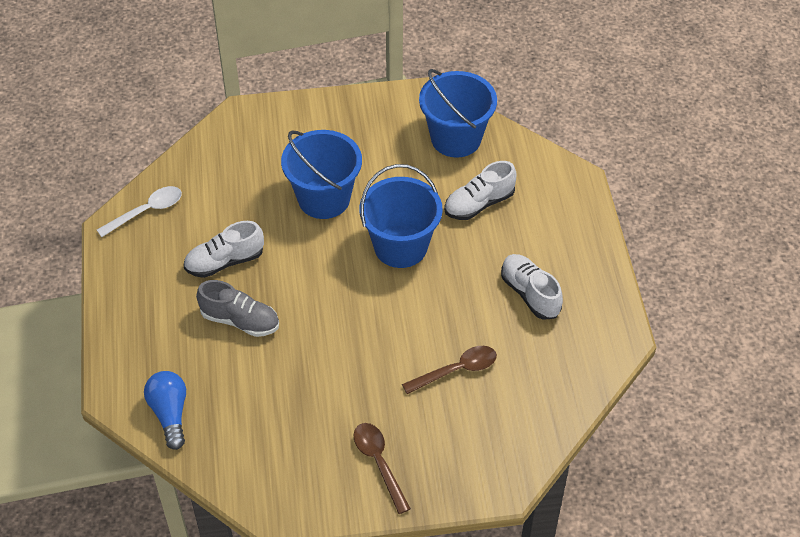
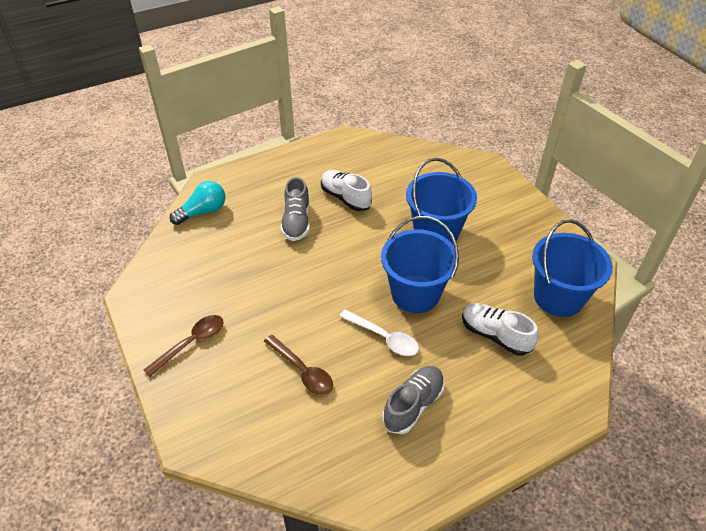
camera: 70 degrees right, 5 degrees down
(146, 211) = (369, 148): white spoon -> white spoon (384, 338)
(170, 413) = (203, 211): blue light bulb -> turquoise light bulb
(530, 294) = (413, 405): white shoe -> grey shoe

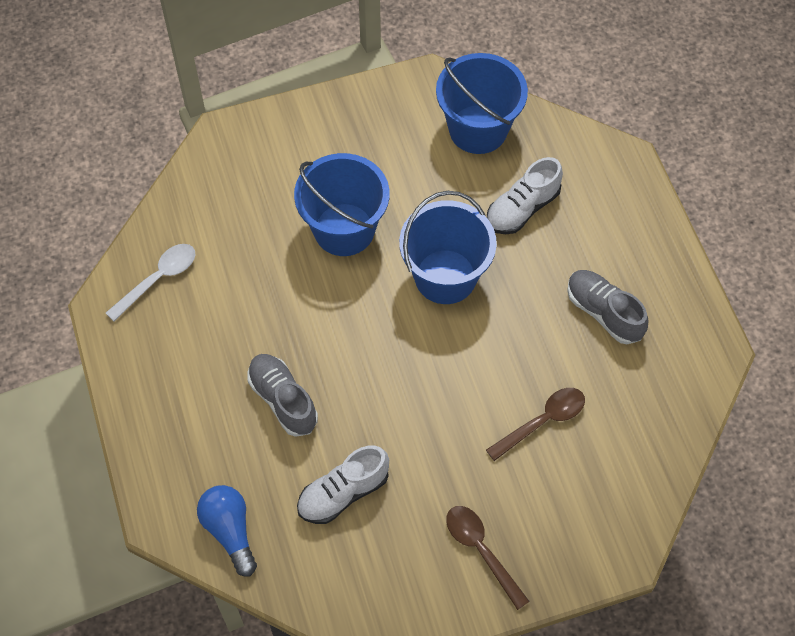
camera: 80 degrees left, 15 degrees up
(203, 211) = (230, 531): turquoise light bulb -> blue light bulb
(296, 221) = (283, 400): grey shoe -> grey shoe turned 135 degrees counterclockwise
(345, 198) = (248, 328): white shoe -> white shoe (343, 493)
(384, 338) = (507, 324): white spoon -> white spoon (158, 279)

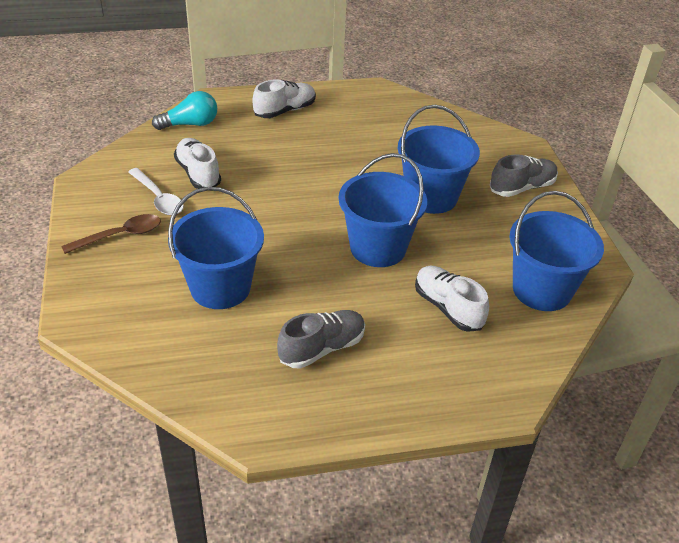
camera: 95 degrees right, 20 degrees down
(158, 279) = (395, 109): white spoon -> white spoon (158, 198)
(178, 414) = (285, 111): none -> white shoe
(230, 531) = (190, 124): blue light bulb -> turquoise light bulb
(283, 400) = (283, 154): grey shoe -> grey shoe (522, 188)
(542, 421) = (220, 287): brown spoon -> blue bucket

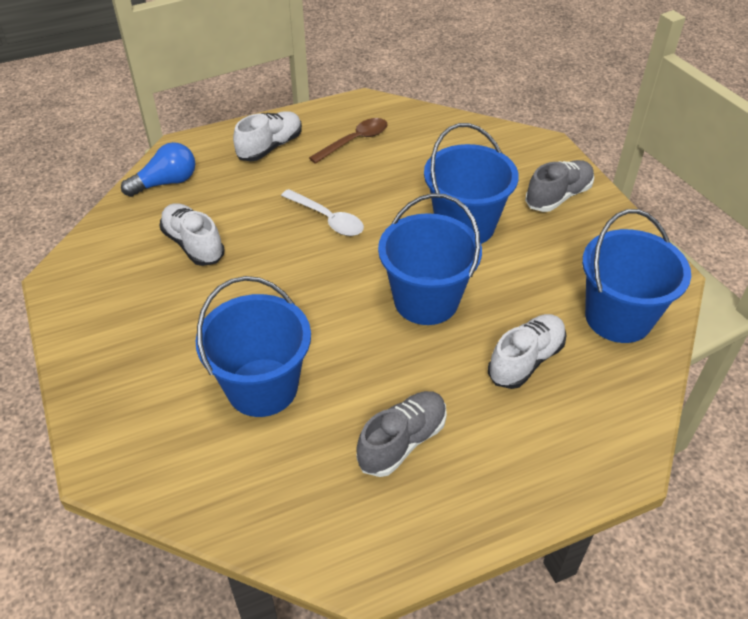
camera: 10 degrees left, 5 degrees up
(120, 236) = (124, 343): brown spoon -> brown spoon (354, 141)
(158, 198) = (156, 285): white spoon -> white spoon (328, 219)
(190, 124) = (166, 183): turquoise light bulb -> blue light bulb
(448, 308) = (525, 360): white shoe -> white shoe turned 90 degrees clockwise

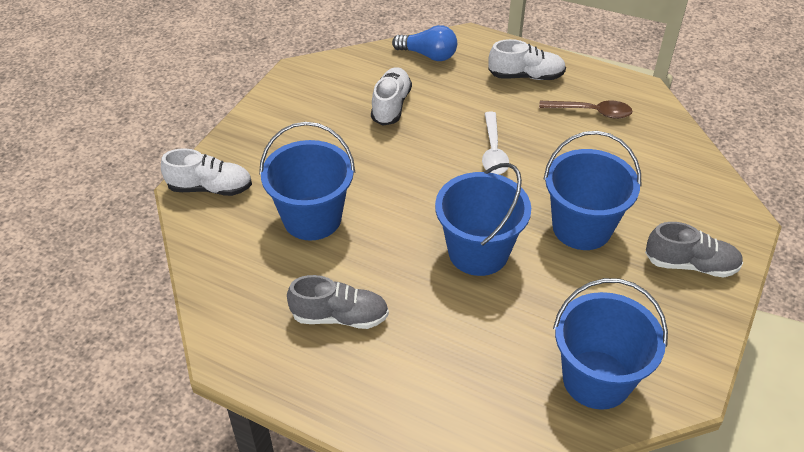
camera: 50 degrees right, 0 degrees up
(525, 360) = (485, 344): white shoe -> white shoe (210, 188)

